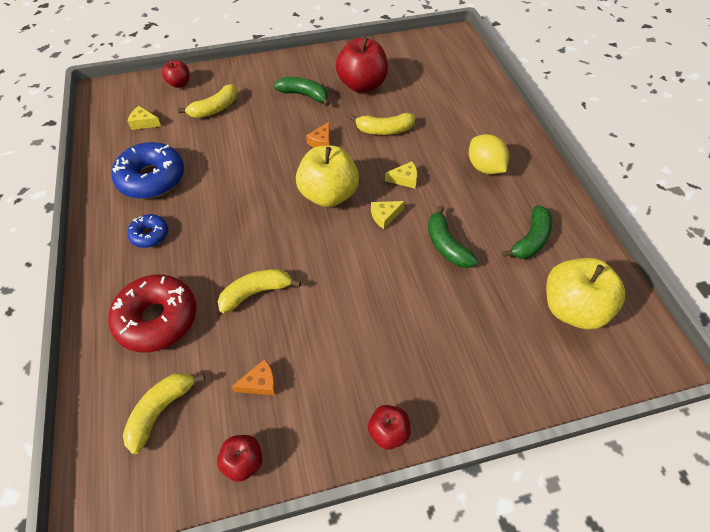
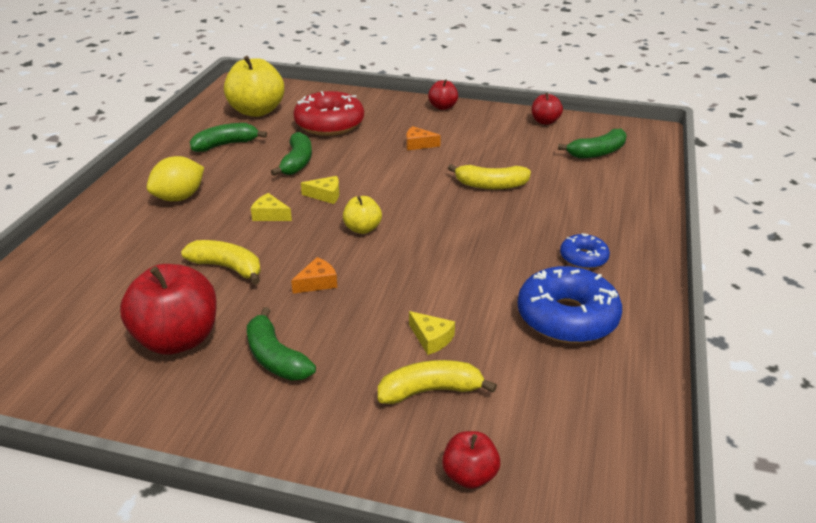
camera: 150 degrees left, 20 degrees down
(144, 123) = (560, 411): yellow cheese -> yellow cheese (431, 338)
(157, 319) = (589, 196): red donut -> red donut (329, 124)
(161, 411) = (597, 152): yellow banana -> green banana
(260, 383) = (516, 144): orange cheese -> orange cheese (418, 144)
(328, 195) = (362, 229): yellow apple -> yellow apple, size x0.52
(484, 167) = (179, 197): yellow lemon -> yellow lemon turned 45 degrees clockwise

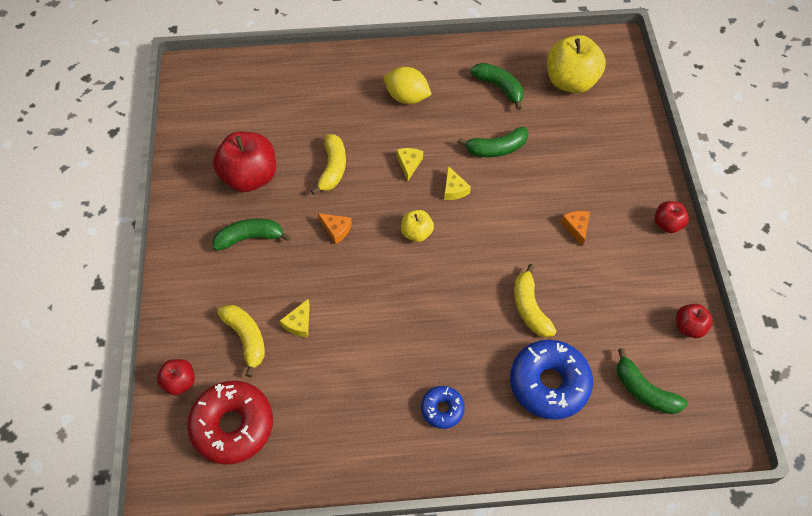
camera: 70 degrees right, 25 degrees up
(275, 358) = (250, 238): green banana -> green banana turned 45 degrees clockwise
(329, 124) = (577, 144): red donut -> red donut (233, 425)
(567, 317) = (355, 410): blue donut -> blue donut (549, 383)

